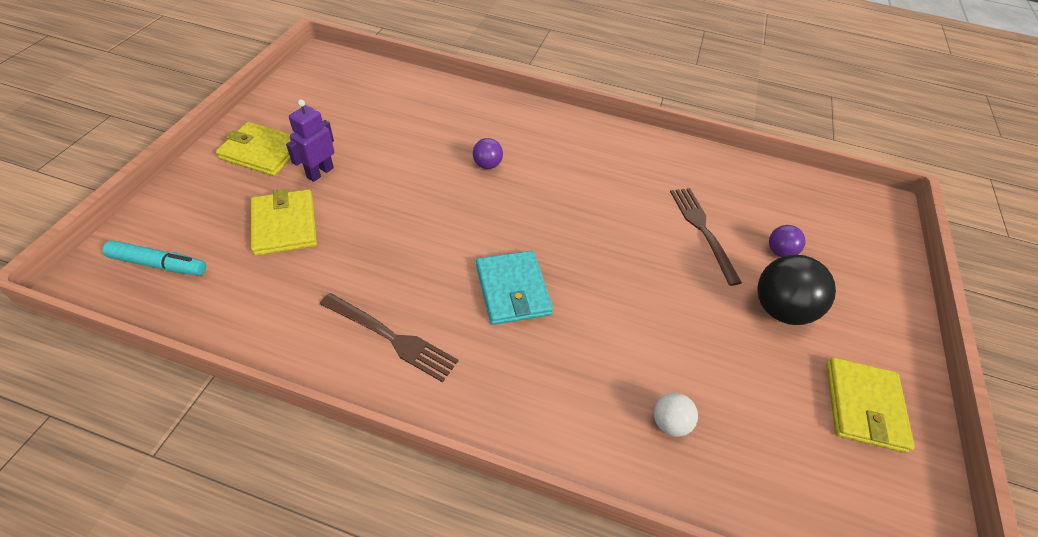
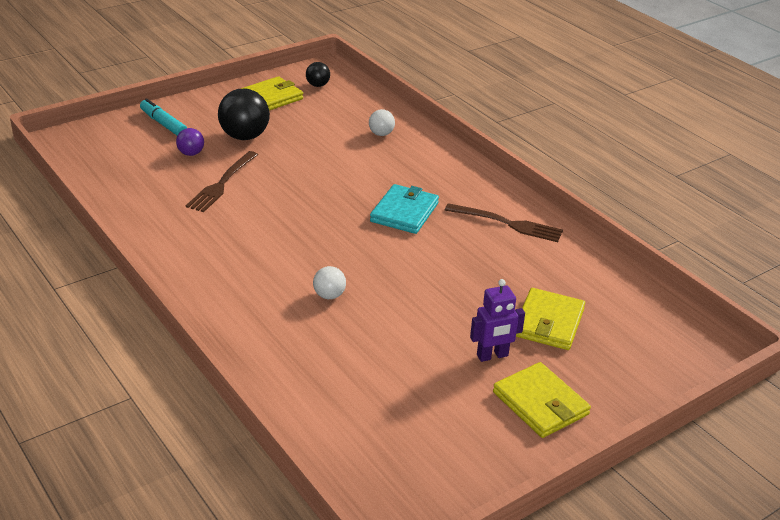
camera: 140 degrees left, 15 degrees down
(159, 264) = (663, 335): turquoise marker -> turquoise marker (163, 124)
(392, 338) = (508, 224): brown fork -> brown fork turned 135 degrees clockwise
(487, 165) = (329, 295): purple ball -> white ball
(868, 492) = (318, 85): none -> black ball

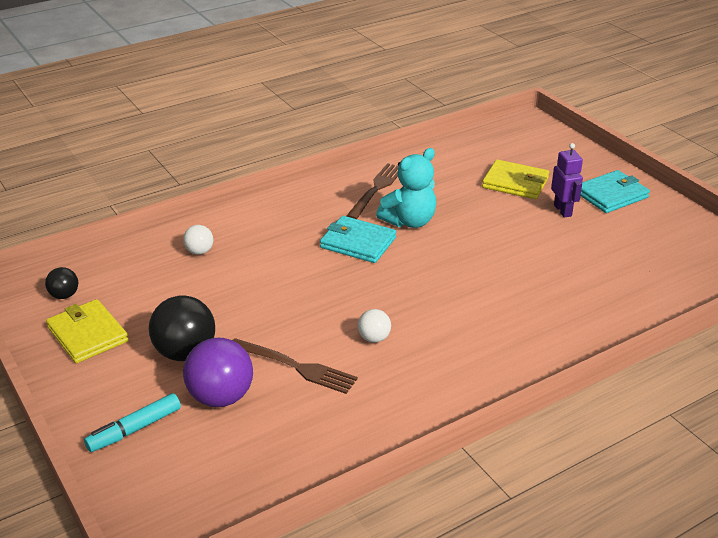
camera: 85 degrees left, 0 degrees up
(191, 153) = (221, 397): purple ball -> purple ball, size x1.90
(329, 295) = (499, 289): white ball -> white ball (374, 338)
(448, 243) = (409, 221): none -> turquoise teddy bear
(540, 403) = (611, 195): yellow wallet -> turquoise wallet

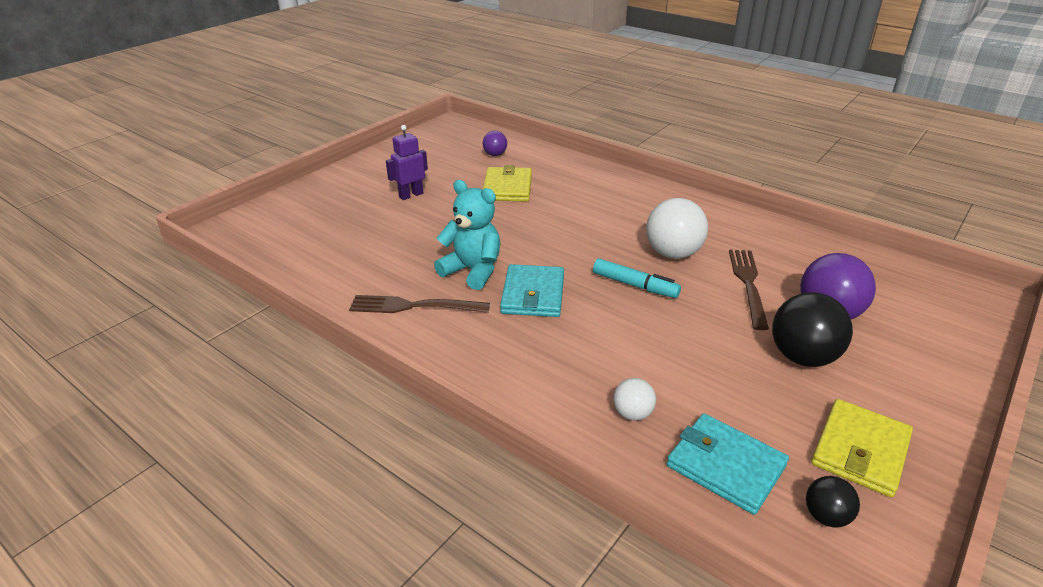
camera: 110 degrees left, 0 degrees up
(134, 429) = (922, 352): turquoise marker -> turquoise marker (635, 285)
(374, 338) = (673, 253): white ball -> white ball, size x1.90
(515, 183) = (367, 223): yellow wallet -> yellow wallet (507, 188)
(611, 195) = (373, 177): turquoise wallet -> turquoise wallet (725, 466)
(650, 278) = (495, 154): none -> purple ball

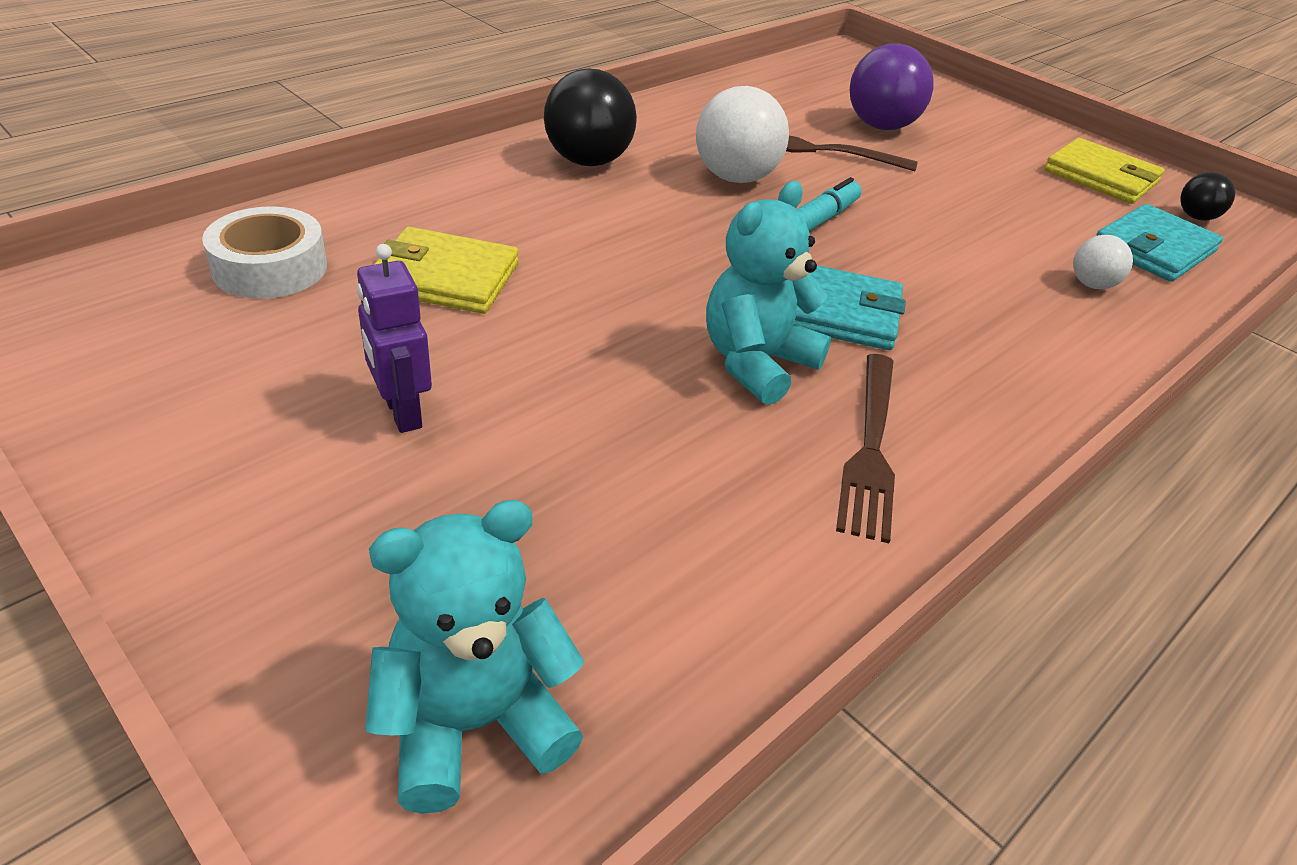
camera: 85 degrees left, 5 degrees up
(268, 230) = (474, 723): none -> turquoise teddy bear
(495, 154) = (270, 268): purple ball -> white tape
(802, 357) = (962, 161): black ball -> black ball (588, 161)

